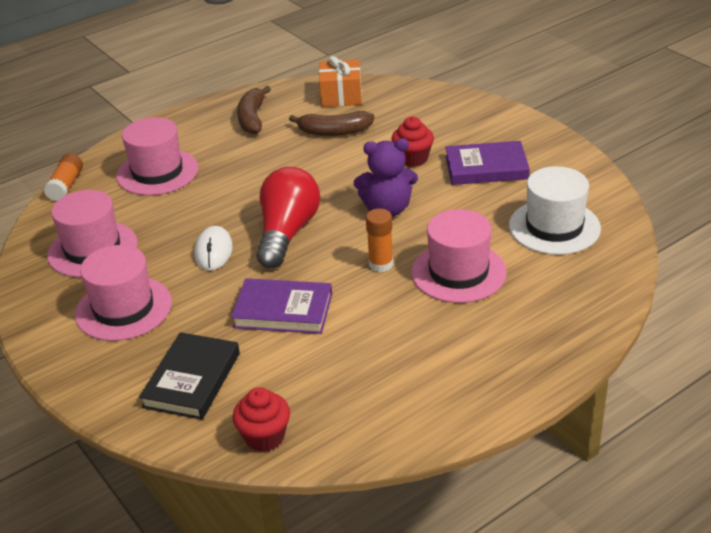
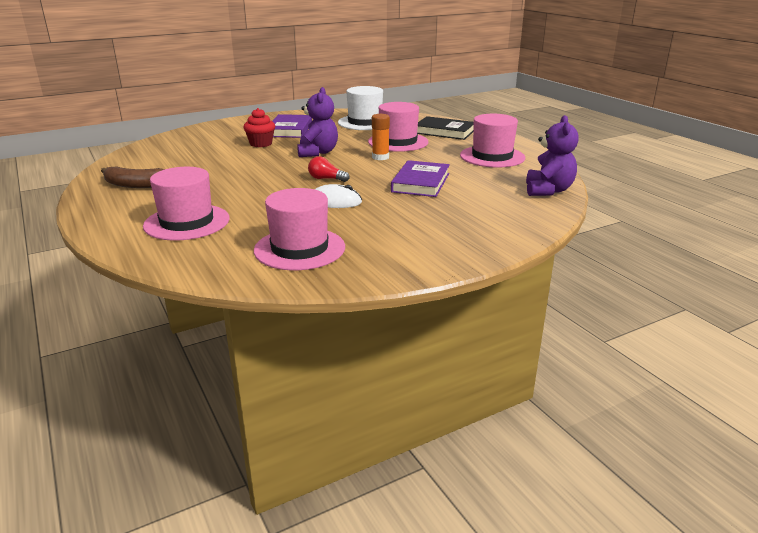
camera: 85 degrees left, 10 degrees down
(66, 186) = (164, 266): orange glue stick -> none
(123, 308) = (398, 233): pink hat -> pink hat (492, 156)
(192, 380) = (492, 209): black book -> black book (444, 132)
(264, 437) = (548, 190): red cupcake -> purple teddy bear
(287, 233) = (326, 179): red light bulb -> red light bulb, size x0.46
(334, 132) = (196, 161): brown banana -> none
(341, 96) = (142, 157): orange gift -> none

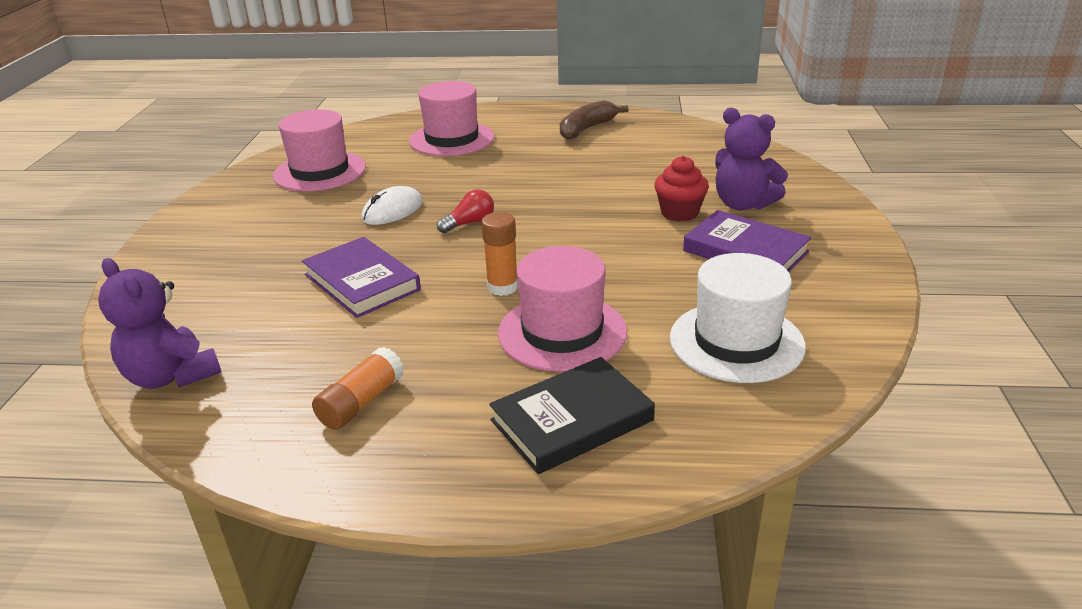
camera: 125 degrees right, 5 degrees up
(317, 153) = (586, 244): purple teddy bear -> purple teddy bear (743, 204)
(492, 156) = (361, 402): pink hat -> orange glue stick

